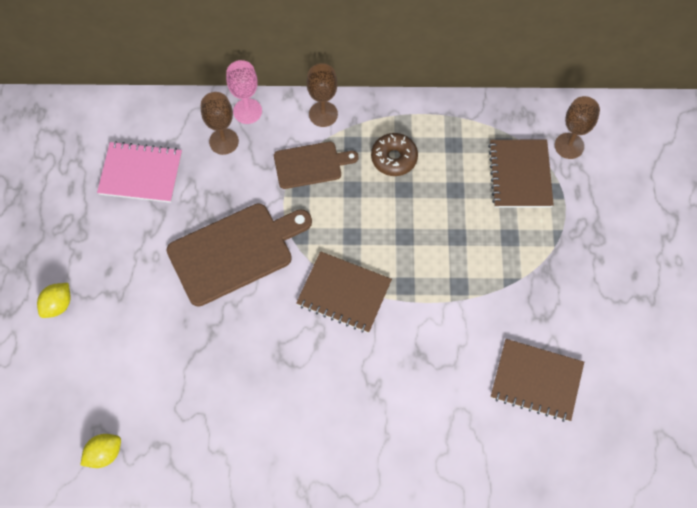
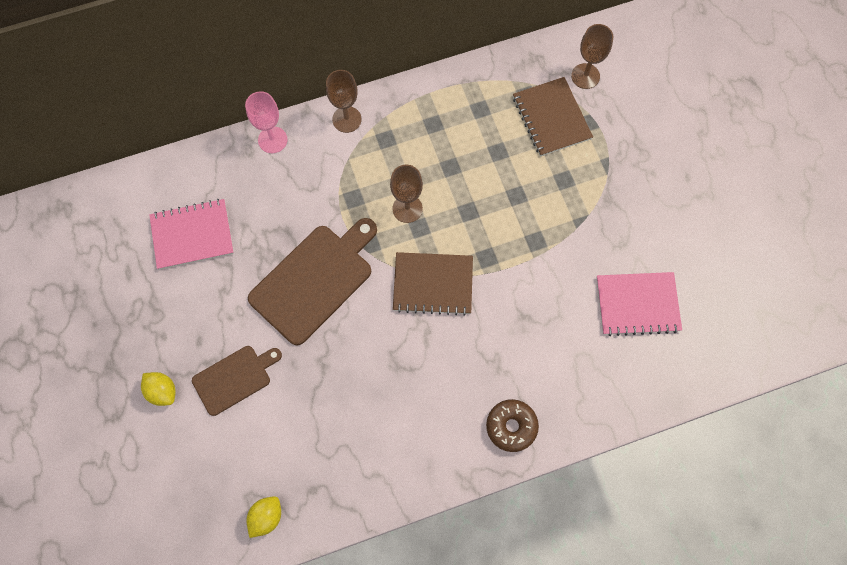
camera: 20 degrees left, 5 degrees up
(58, 305) = (162, 391): yellow lemon -> yellow lemon turned 60 degrees counterclockwise
(224, 141) = (261, 177): brown goblet -> brown goblet (407, 208)
(311, 165) = (354, 172): brown cutting board -> brown cutting board (234, 378)
(394, 158) = (430, 140): brown donut -> brown donut (511, 426)
(536, 380) = (637, 304): brown notebook -> pink notebook

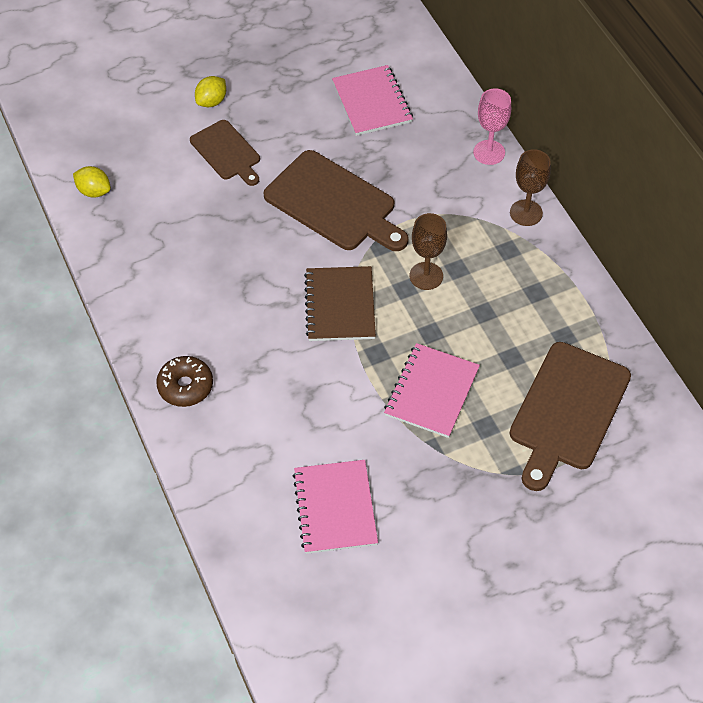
camera: 85 degrees right, 15 degrees down
(528, 217) = (432, 392): none -> pink notebook
(551, 118) = (567, 411): brown notebook -> brown cutting board
(585, 76) = (634, 446): brown goblet -> none

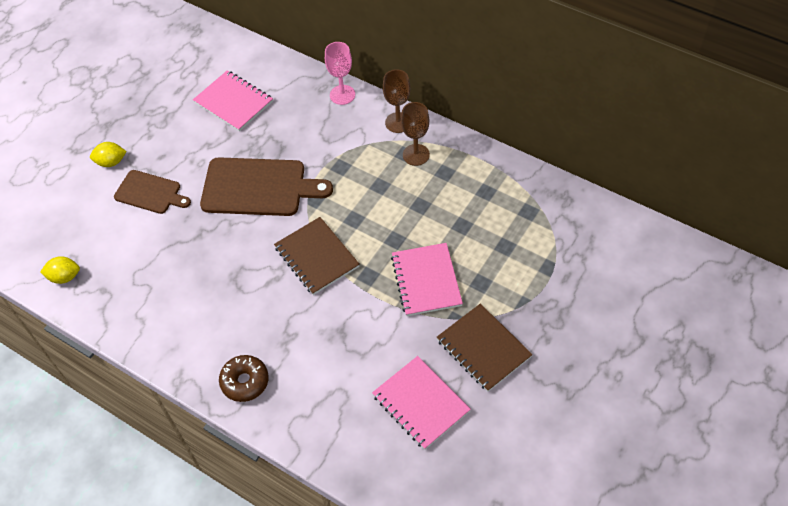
camera: 30 degrees left, 0 degrees up
(211, 101) = (111, 162): yellow lemon -> yellow lemon turned 75 degrees clockwise
(426, 276) = (362, 202): brown goblet -> brown goblet (416, 155)
(438, 493) = (483, 348): none -> brown notebook
(567, 411) = (525, 240): brown cutting board -> none

